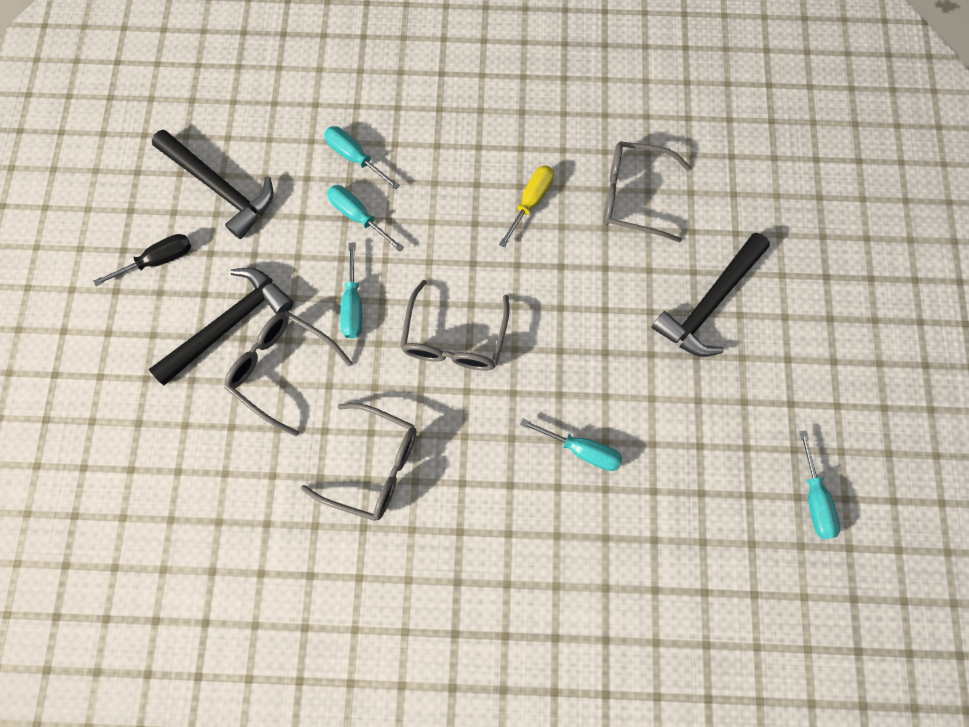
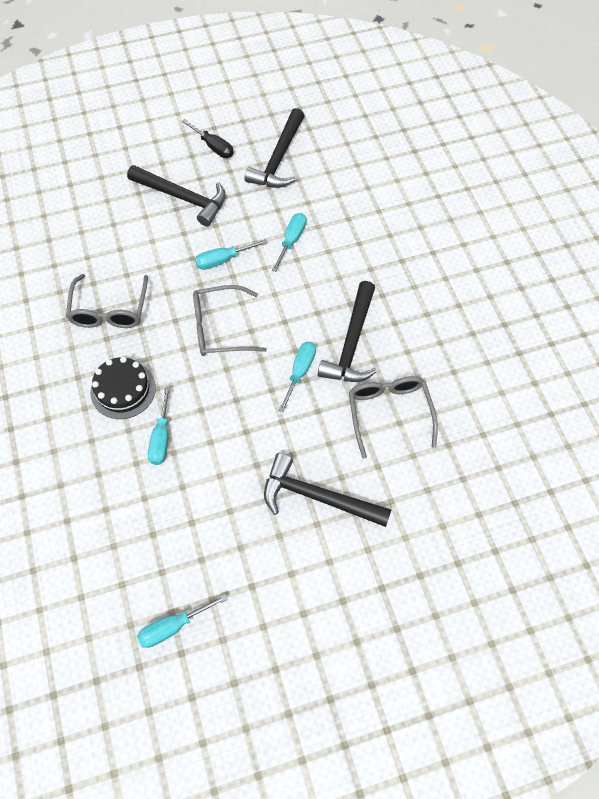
camera: 70 degrees right, 10 degrees down
(282, 369) = (161, 237): grey glasses -> none
(355, 157) = (337, 223): turquoise screwdriver -> turquoise screwdriver (300, 372)
(499, 479) = (123, 389): none -> black cake
(531, 202) = (351, 343): yellow screwdriver -> black hammer

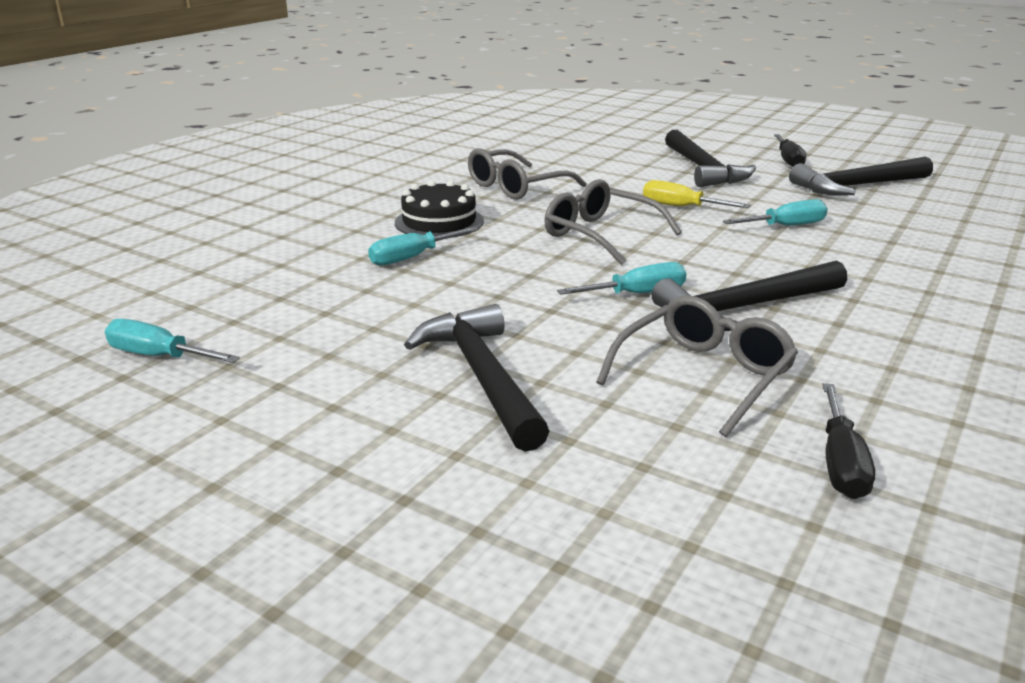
camera: 50 degrees right, 35 degrees down
(223, 260) = (681, 207): turquoise screwdriver -> yellow screwdriver
(477, 425) = (840, 463): none -> black screwdriver

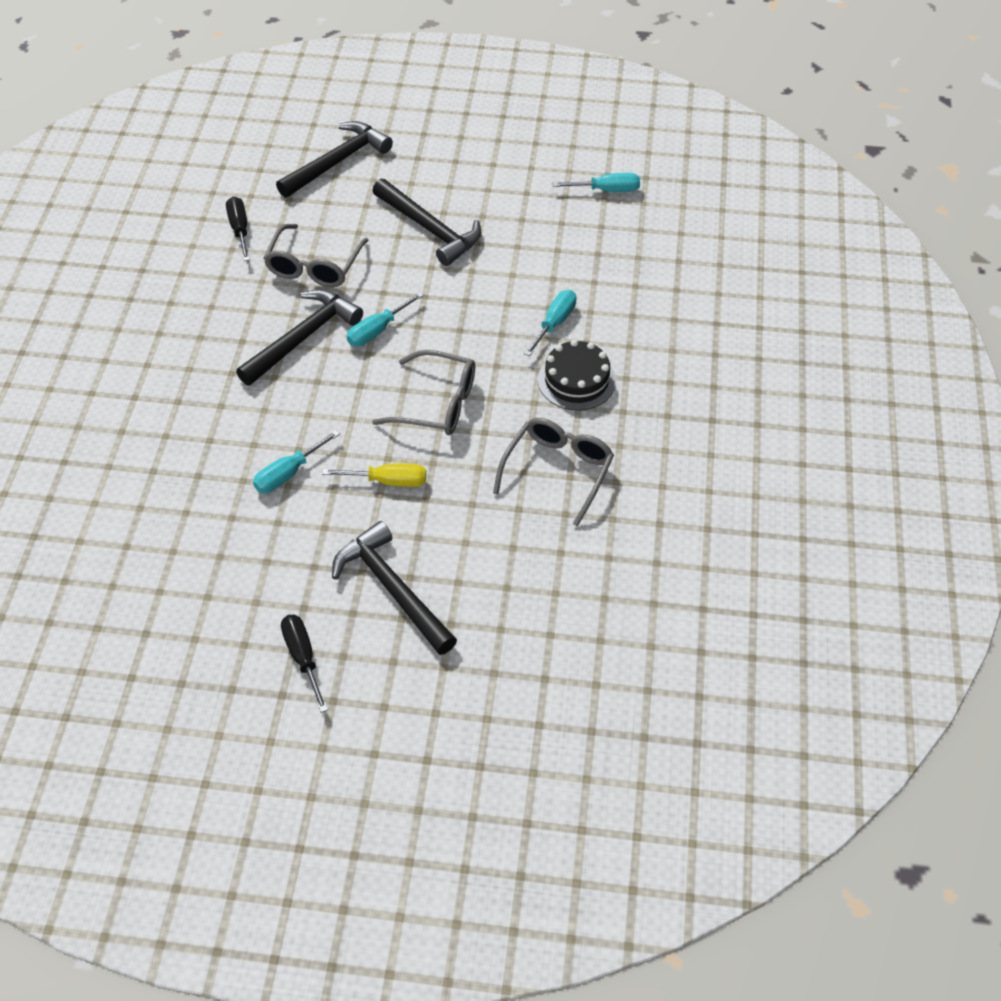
camera: 155 degrees right, 25 degrees up
(856, 186) = (224, 598): black hammer -> black hammer (338, 162)

